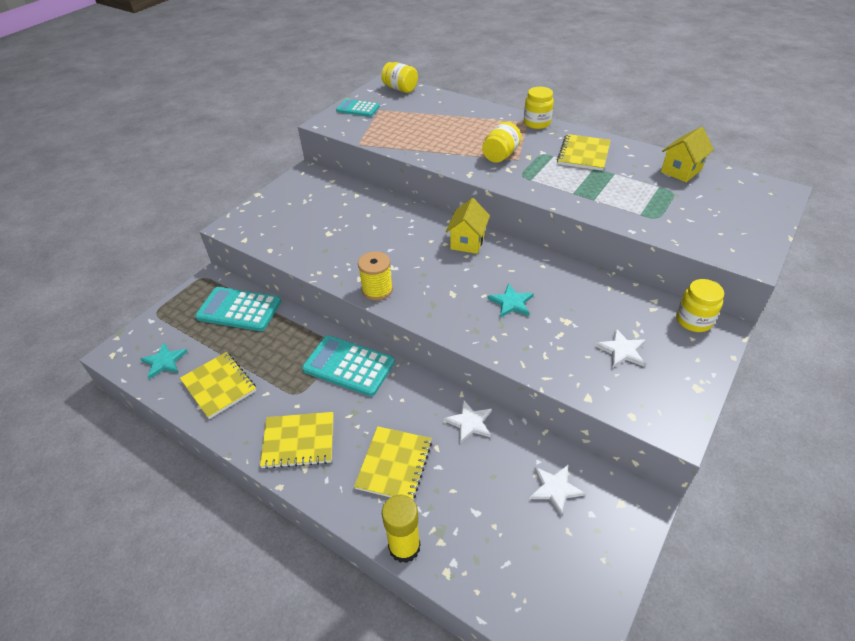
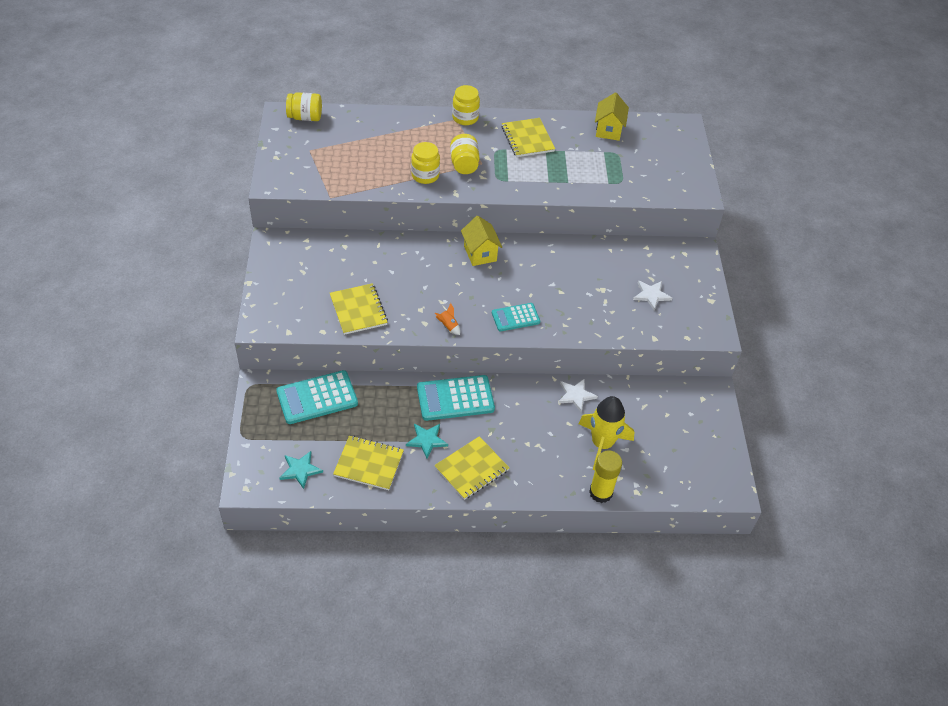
camera: 40 degrees left, 5 degrees up
(358, 109) = (287, 156): turquoise calculator -> turquoise calculator (515, 317)
(377, 290) = (448, 326): yellow spool -> orange rocket
(394, 464) = (551, 449): yellow notebook -> yellow notebook (358, 310)
(453, 490) = (602, 444): none -> yellow rocket
(511, 303) = (554, 292): turquoise star -> turquoise star (427, 440)
(555, 489) = (660, 410): white star -> none
(693, 320) = (679, 252): yellow jar -> yellow jar (425, 175)

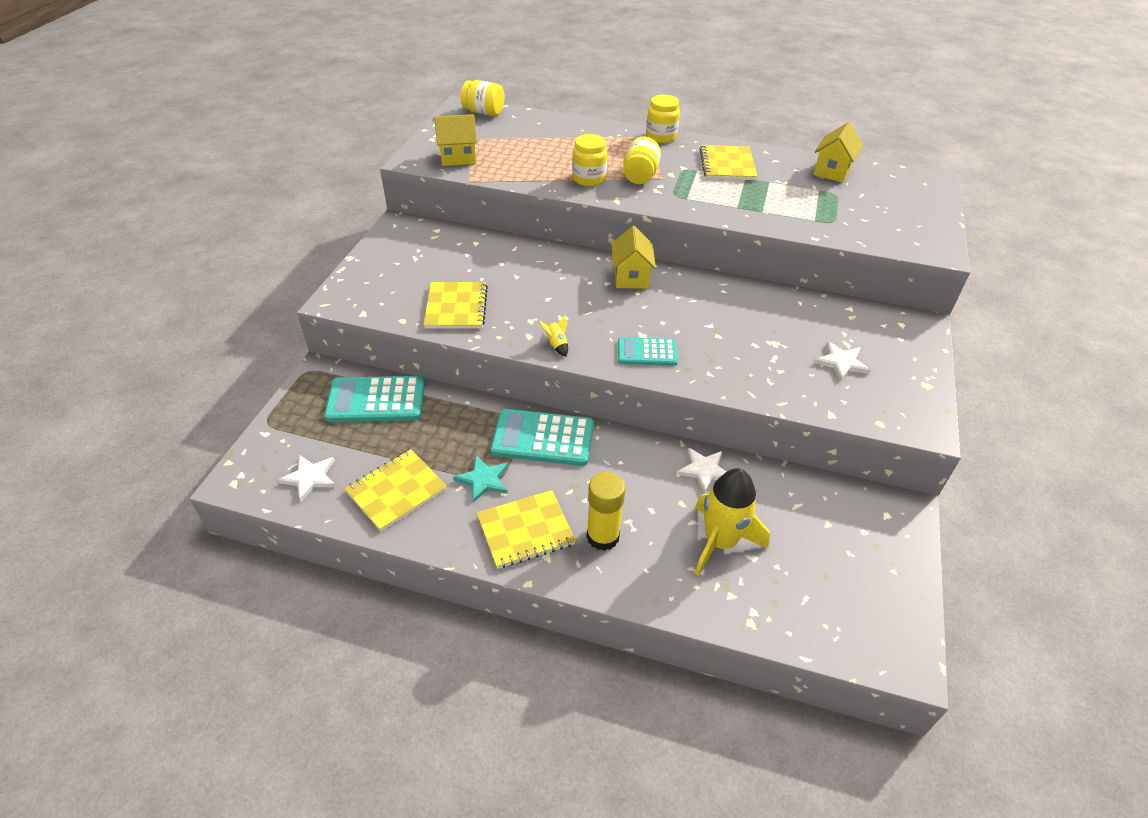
camera: 20 degrees right, 5 degrees down
(300, 470) = (310, 478): turquoise star -> white star
(308, 174) = (458, 157): none -> yellow house
(369, 464) = (396, 491): yellow notebook -> yellow notebook turned 75 degrees counterclockwise
(448, 326) = (556, 345): orange rocket -> yellow rocket
(600, 492) = (696, 610): yellow glue stick -> yellow glue stick (603, 536)

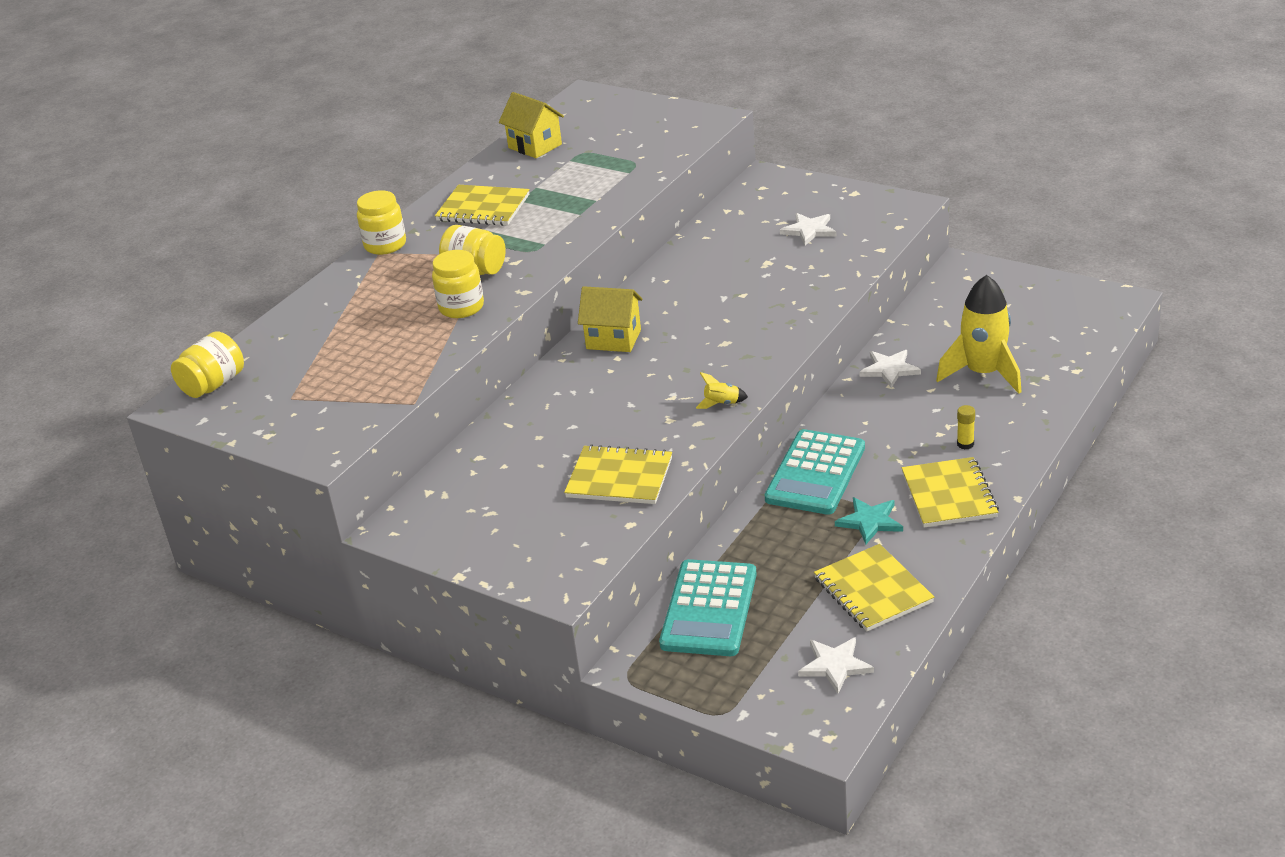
camera: 70 degrees left, 10 degrees down
(458, 157) = (341, 411): yellow house -> none
(603, 536) = (965, 444): yellow glue stick -> yellow glue stick, size x0.48
(647, 352) = (756, 343): turquoise calculator -> none

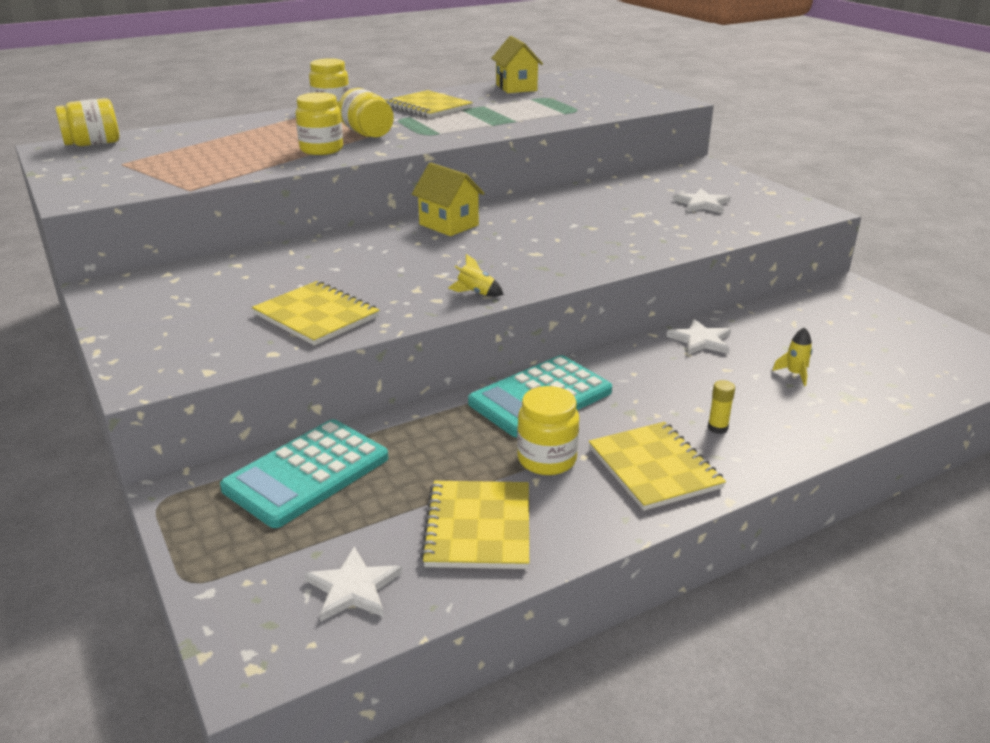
camera: 25 degrees right, 5 degrees down
(870, 521) = (547, 459): turquoise star -> yellow jar
(949, 495) = (654, 468): yellow notebook -> yellow notebook turned 45 degrees counterclockwise
(983, 373) = (794, 374): yellow rocket -> yellow rocket, size x0.41

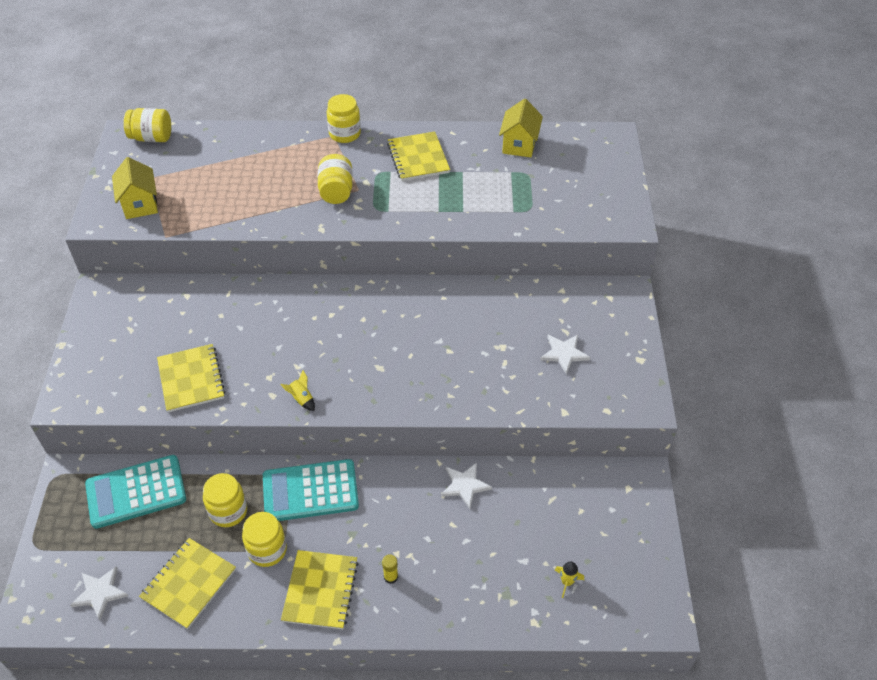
camera: 30 degrees right, 20 degrees up
(321, 149) = (286, 206): yellow jar -> yellow jar (228, 511)
(449, 225) = (352, 302): yellow house -> yellow house (140, 204)
(794, 374) = (493, 553): yellow rocket -> yellow rocket (567, 582)

